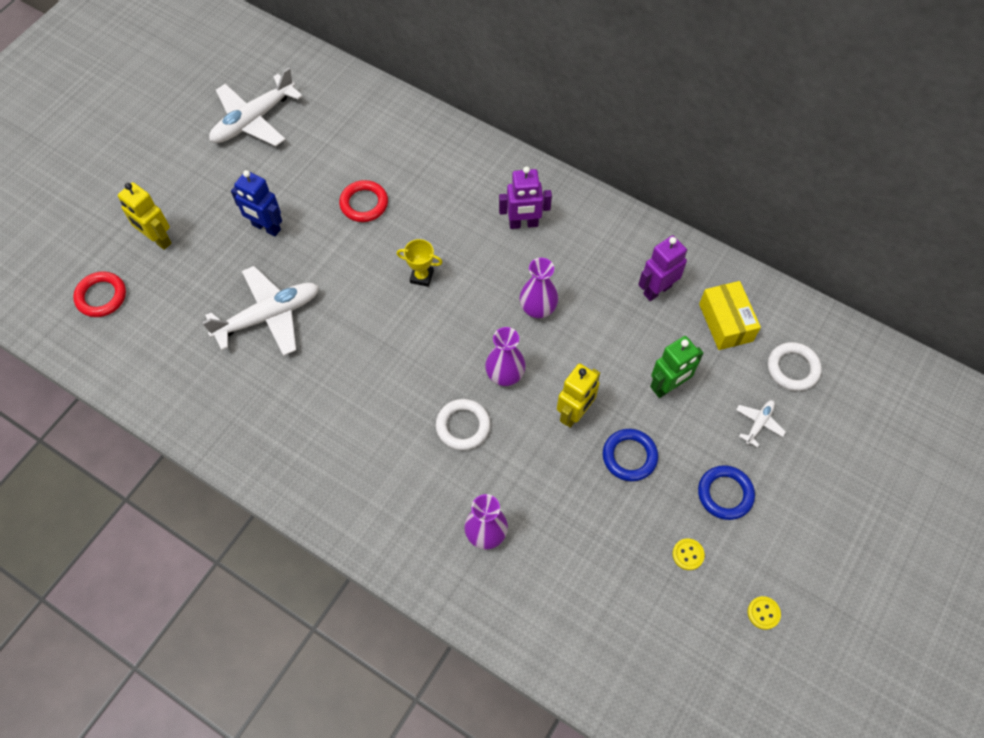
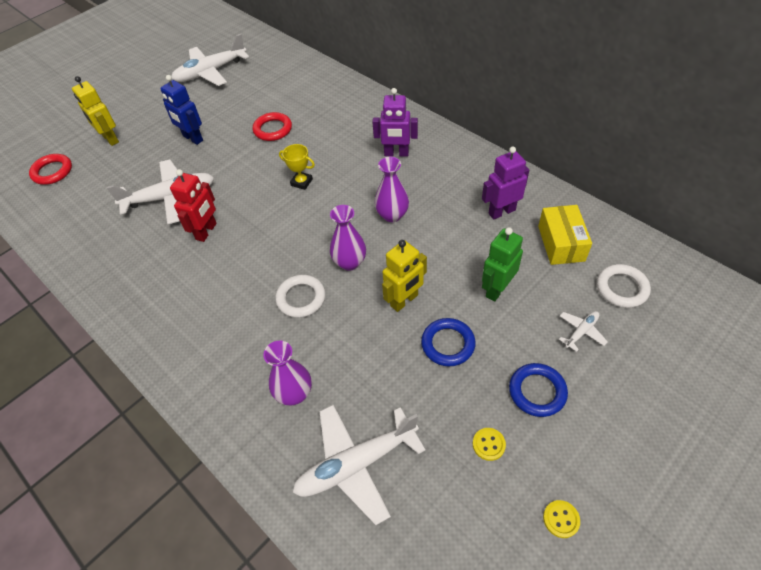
camera: 15 degrees right, 10 degrees down
(329, 357) = (206, 231): none -> red robot
(566, 595) = (356, 464): none -> white plane
(668, 386) = (497, 289): green robot -> green robot turned 150 degrees clockwise

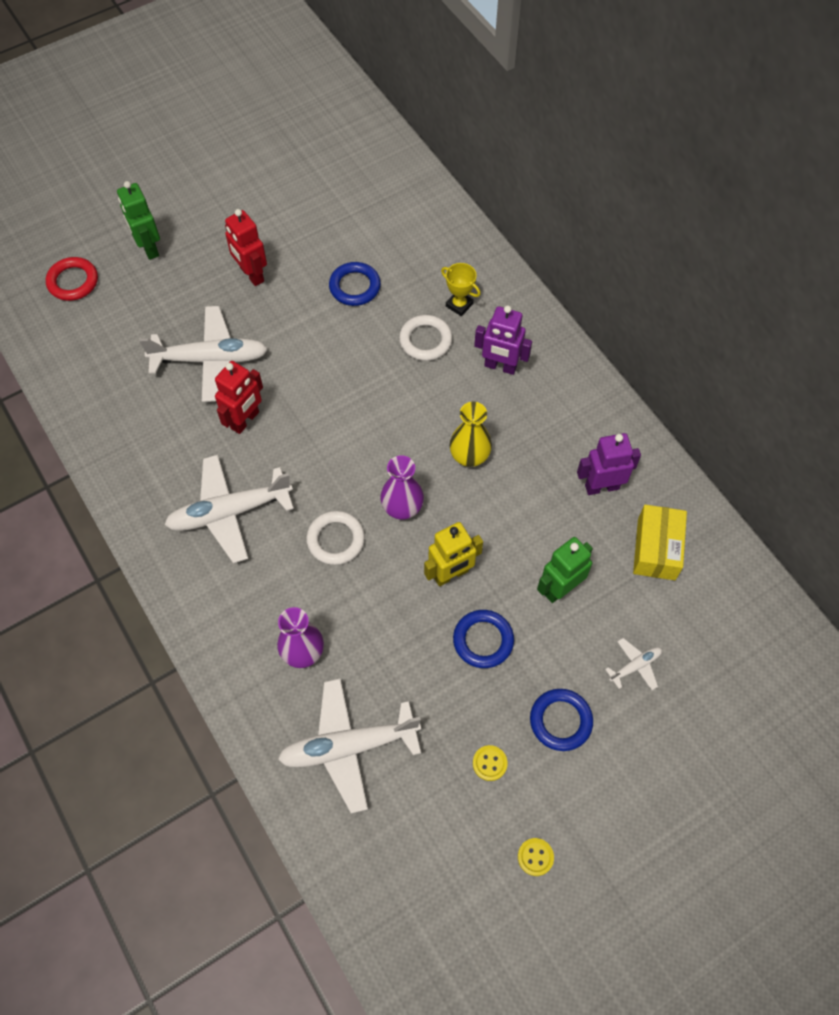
camera: 10 degrees right, 10 degrees up
(110, 139) = (148, 248): yellow robot -> green robot
(192, 138) = (251, 274): blue robot -> red robot
(210, 72) = (293, 167): white plane -> white plane (229, 512)
(273, 129) = (355, 287): red ring -> blue ring
(301, 182) = (372, 379): yellow trophy -> yellow trophy (459, 305)
(392, 215) = (469, 456): purple vase -> yellow vase
(621, 288) = (703, 626): white ring -> white ring (425, 340)

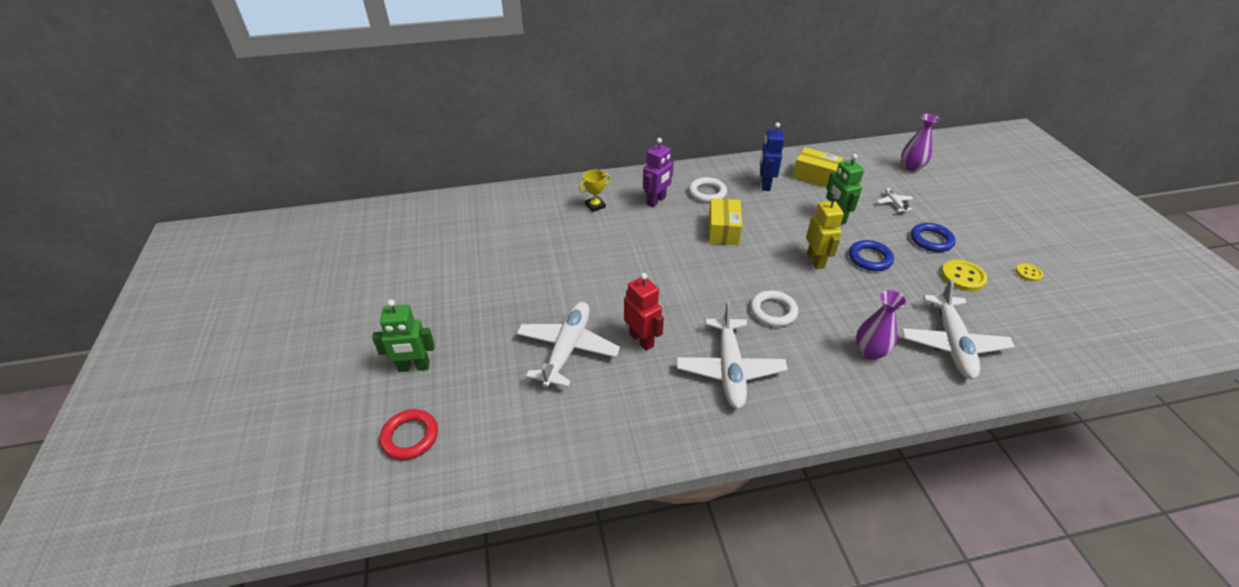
camera: 70 degrees left, 20 degrees down
(251, 274) = (495, 304): red robot -> none
(355, 287) = (546, 250): blue ring -> none
(402, 508) = (755, 271): purple vase -> purple vase (911, 167)
(425, 340) = (616, 227): white ring -> white ring (707, 193)
(469, 456) = (723, 230): yellow vase -> yellow box
(489, 763) = (962, 277): yellow button -> yellow button, size x1.71
(601, 486) = (765, 184): purple robot -> blue robot

